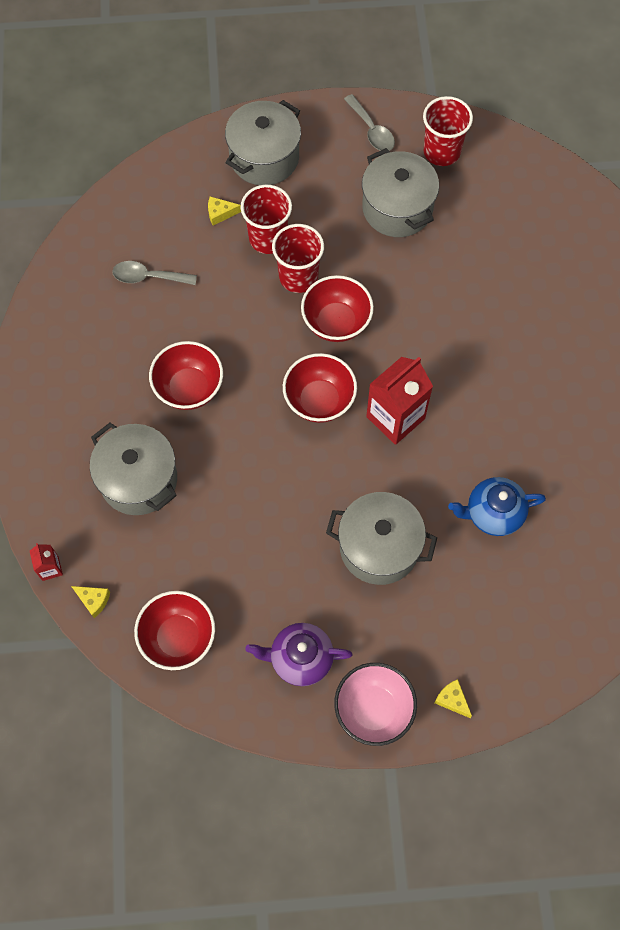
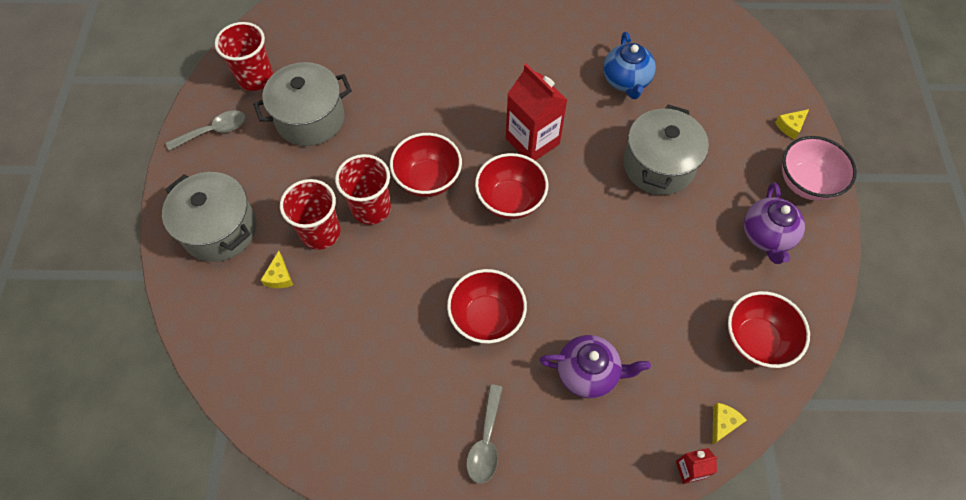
camera: 85 degrees left, 5 degrees down
(138, 479) = (588, 373): grey pot -> purple teapot
(149, 277) = (345, 354): grey spoon -> grey spoon (486, 441)

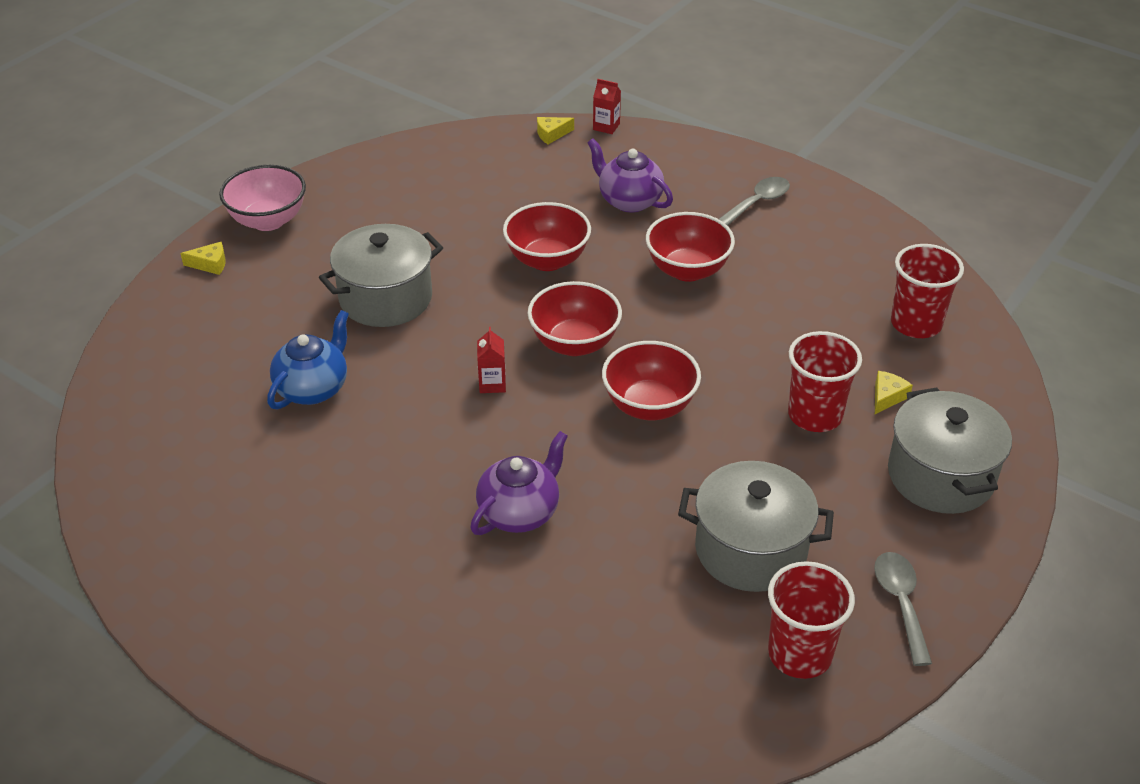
camera: 145 degrees left, 20 degrees down
(213, 131) = (901, 603): grey spoon -> grey spoon turned 75 degrees clockwise
(371, 208) = (738, 410): red cup -> red cup (916, 324)
(532, 141) = (492, 384): red carton -> red carton, size x0.47
(756, 340) = (465, 158): red bowl -> red bowl (547, 260)
(766, 236) = (361, 206): purple teapot -> purple teapot (520, 512)

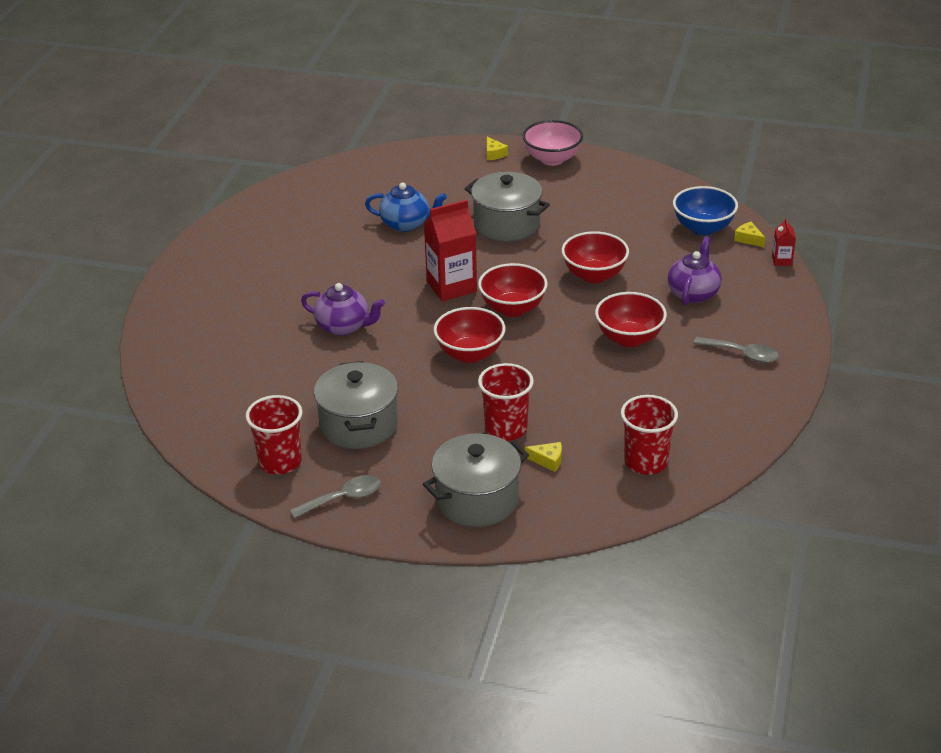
camera: 70 degrees right, 5 degrees down
(492, 384) = (451, 286): red carton -> red carton, size x2.12
(508, 156) = (703, 228): none -> blue bowl

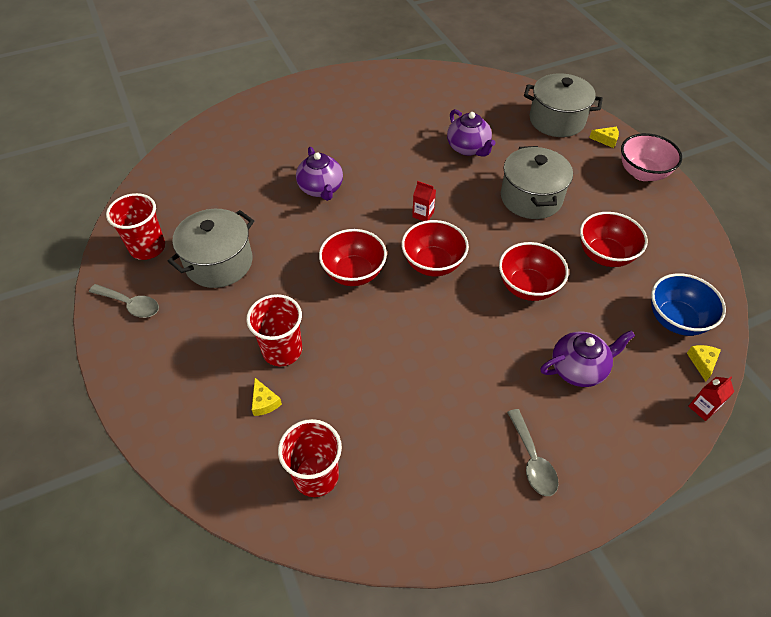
camera: 50 degrees right, 15 degrees up
(406, 224) = (468, 148): blue teapot -> purple teapot
(451, 286) = (423, 214): red carton -> red carton, size x0.47
(477, 499) = (182, 385): grey pot -> grey pot (557, 120)
(494, 154) = (606, 140): yellow cheese -> yellow cheese turned 105 degrees counterclockwise
(629, 338) = (470, 361): red bowl -> red bowl (605, 255)

